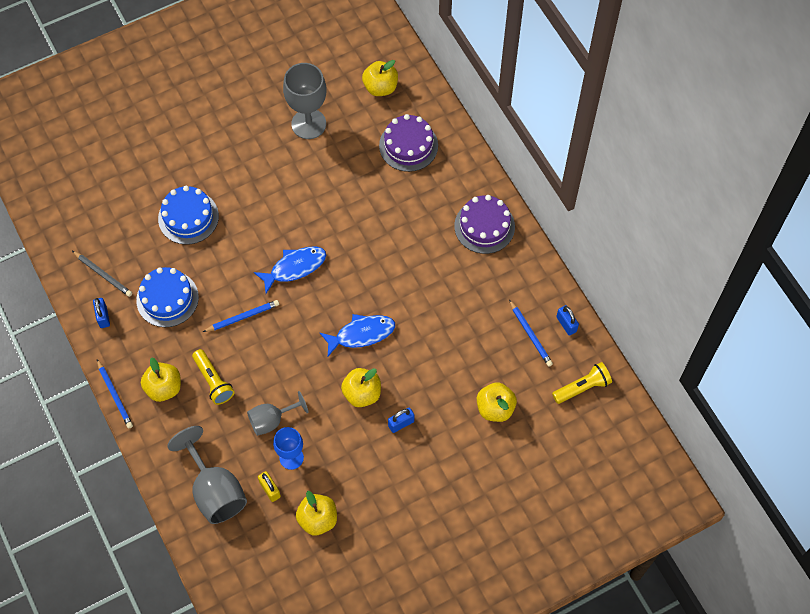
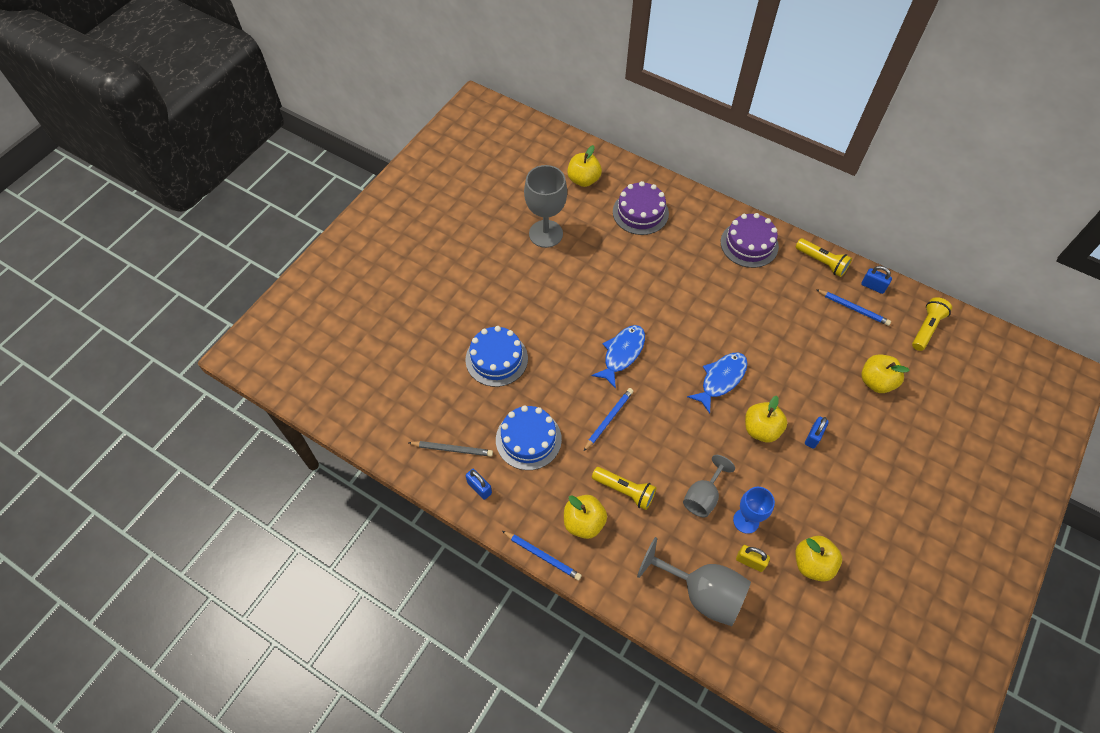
camera: 30 degrees left, 5 degrees down
(538, 278) = (822, 262): none -> yellow flashlight

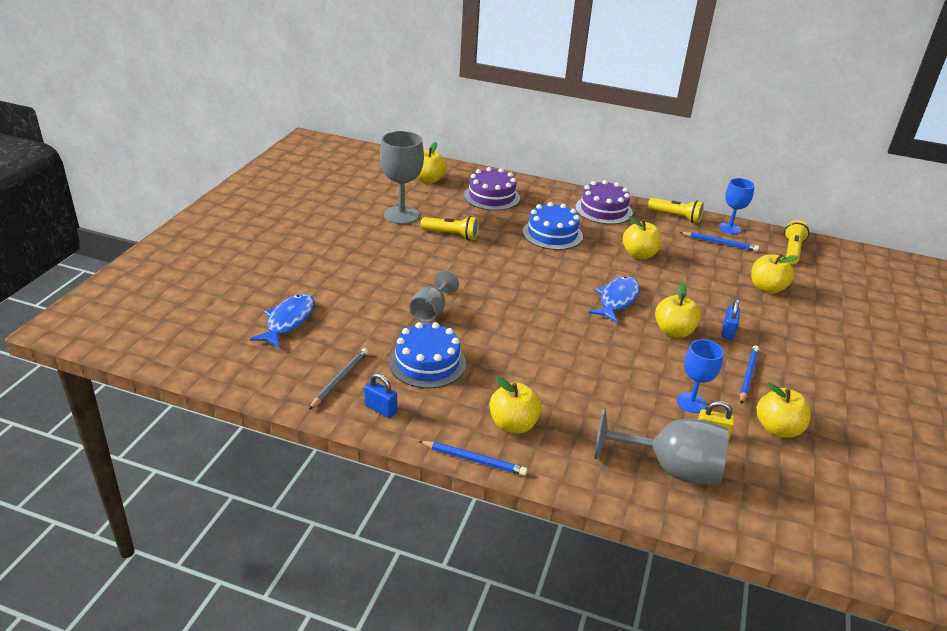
camera: 15 degrees left, 25 degrees down
(452, 449) = (340, 380): grey pencil -> grey pencil turned 60 degrees counterclockwise
(496, 359) = (373, 304): blue cake -> blue cake (552, 234)
(608, 419) = (512, 339): blue pencil -> blue pencil (748, 376)
(622, 354) = (508, 290): blue fish -> blue fish (288, 321)
(625, 490) = (550, 393): yellow flashlight -> yellow flashlight (451, 235)
(703, 496) = (637, 388): grey goblet -> grey goblet (431, 312)
(764, 317) = (639, 255): none -> yellow apple
(873, 286) = (729, 228): blue padlock -> blue goblet

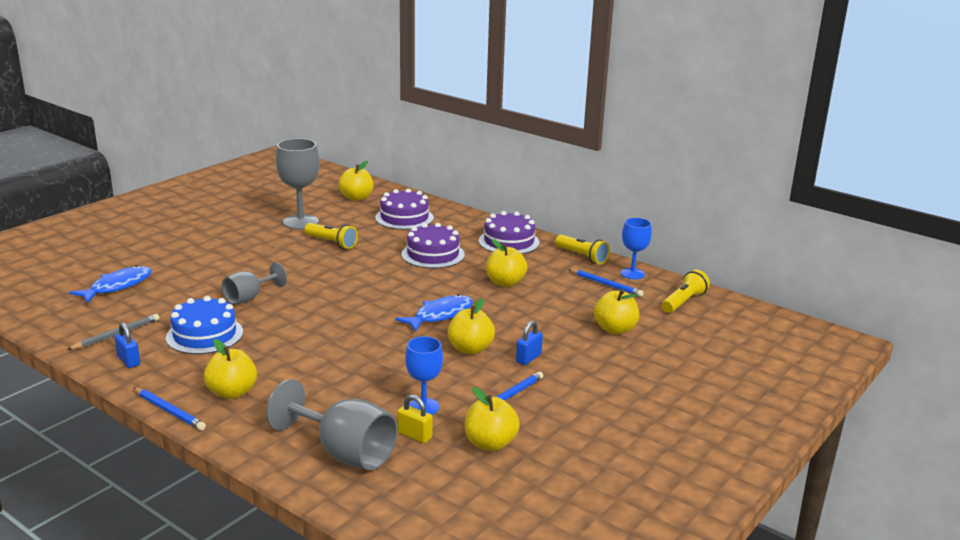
camera: 20 degrees right, 10 degrees down
(552, 234) = (433, 254): blue cake -> purple cake

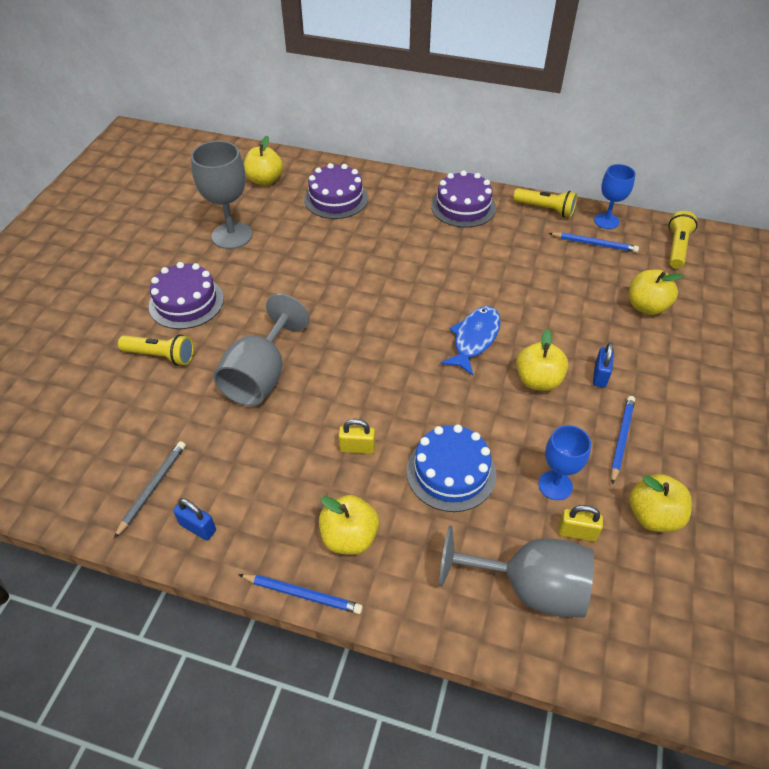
camera: 20 degrees left, 25 degrees up
(117, 286) = (96, 405): blue fish -> none
(204, 335) = (254, 453): blue cake -> blue cake (451, 472)
(249, 298) = (261, 376): grey goblet -> grey goblet, size x1.60
(284, 350) = (357, 448): none -> yellow padlock
(332, 243) = (288, 260): yellow flashlight -> yellow flashlight (161, 356)
(433, 254) = (403, 248): purple cake -> purple cake (186, 302)
(505, 283) = (502, 269): yellow apple -> none

